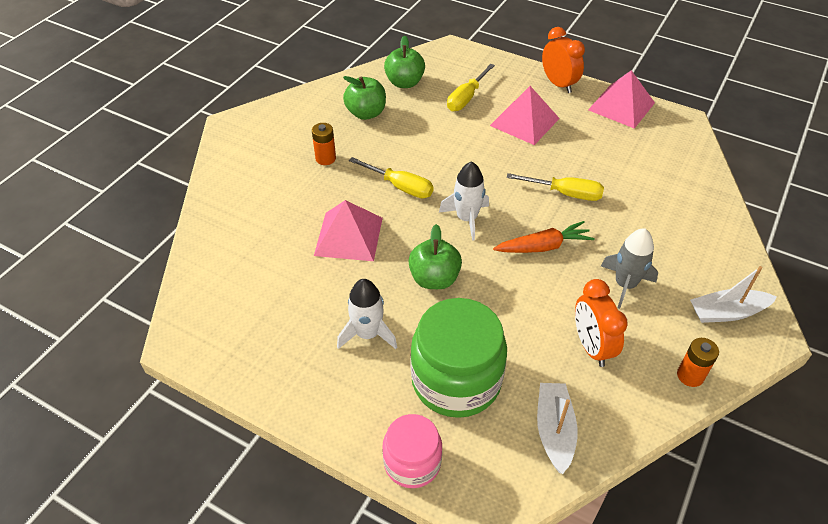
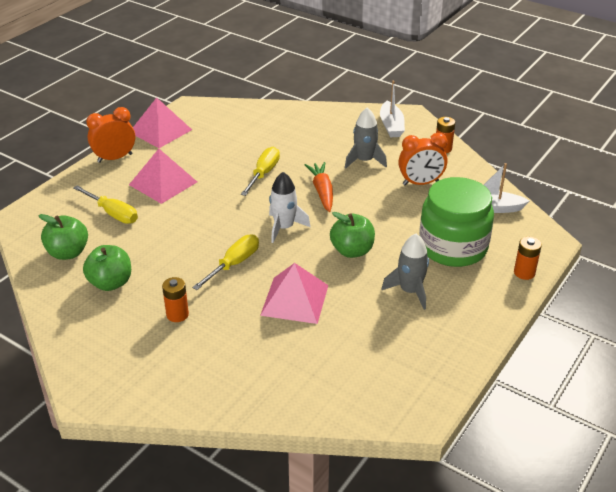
camera: 85 degrees left, 10 degrees down
(367, 334) = (410, 291): white rocket -> grey rocket
(412, 462) = (524, 273): pink jar -> orange battery

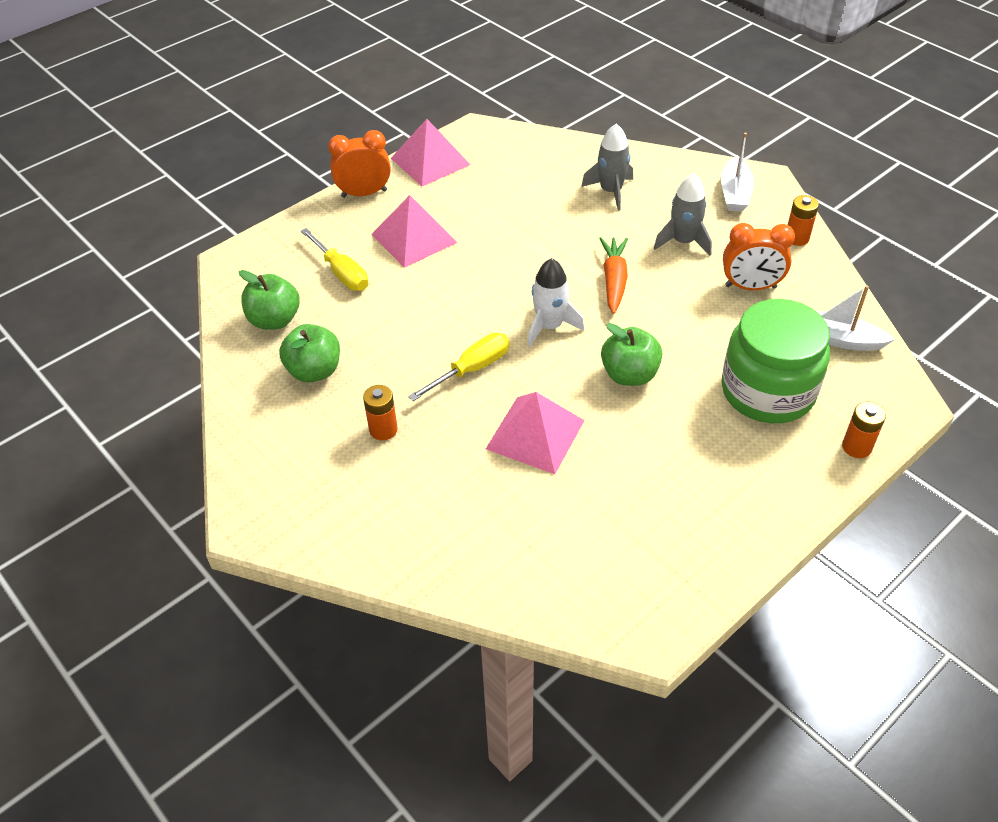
camera: 15 degrees right, 10 degrees up
(263, 173) = (544, 242): yellow screwdriver -> none
(410, 291) = (690, 448): grey rocket -> grey rocket (611, 191)

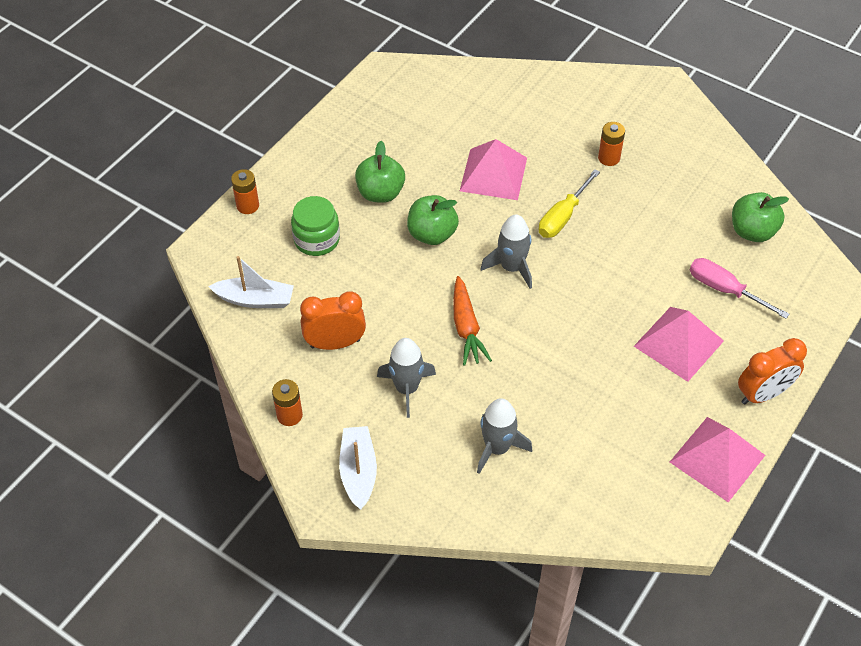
camera: 165 degrees right, 5 degrees up
(314, 371) = (689, 193): green apple -> green apple (380, 193)
(342, 273) = (724, 290): yellow screwdriver -> pink screwdriver
(550, 326) = (511, 267): white rocket -> grey rocket
(767, 391) = (316, 239): green jar -> green jar, size x0.59

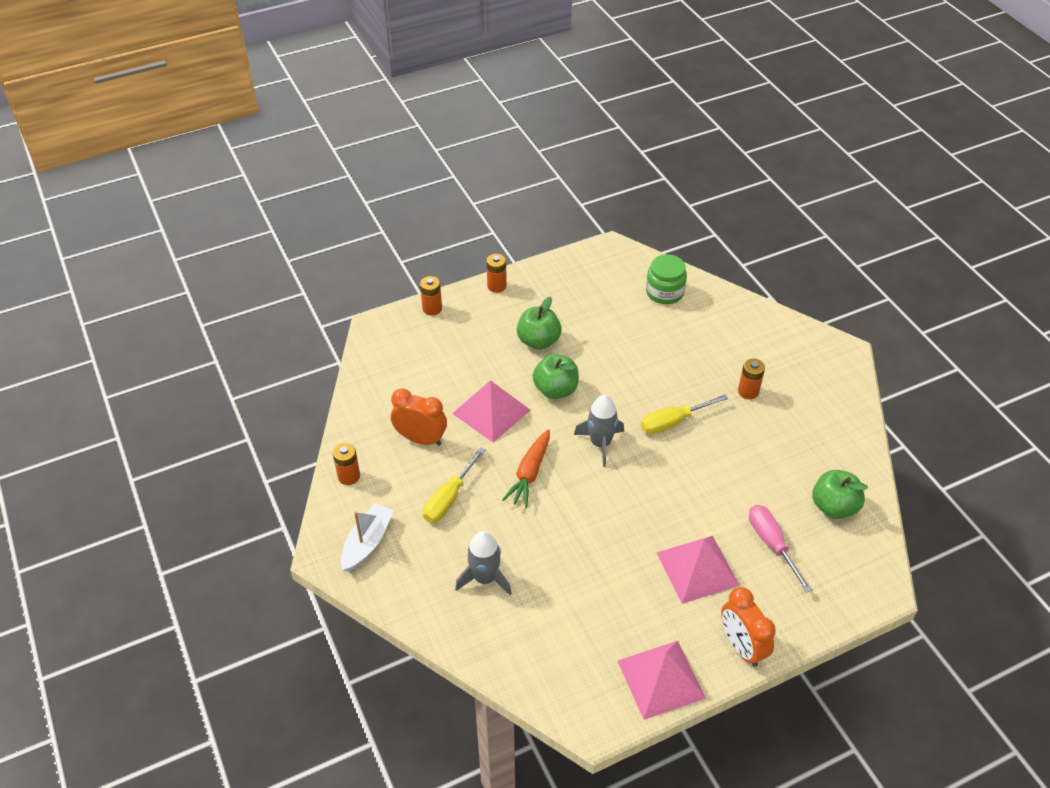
camera: 30 degrees right, 5 degrees down
(255, 300) = (387, 380): white boat -> none
(297, 154) = (496, 286): none -> orange battery
(316, 239) = (464, 355): green jar -> green jar (664, 292)
(407, 389) = (449, 498): grey rocket -> yellow screwdriver
(493, 174) = (640, 364): pink pyramid -> pink pyramid (491, 411)
(763, 394) = (741, 646): orange clock -> orange clock turned 60 degrees clockwise

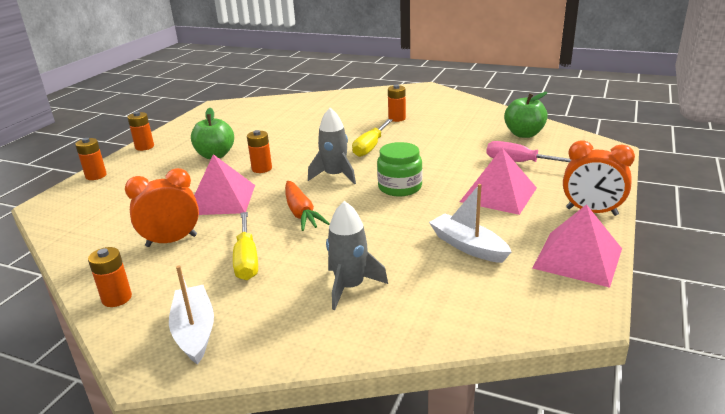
camera: 40 degrees left, 20 degrees down
(555, 389) = (262, 169): green apple -> orange battery
(601, 604) = (468, 246): none -> white boat
(664, 292) = (280, 107): green jar -> green jar (400, 187)

